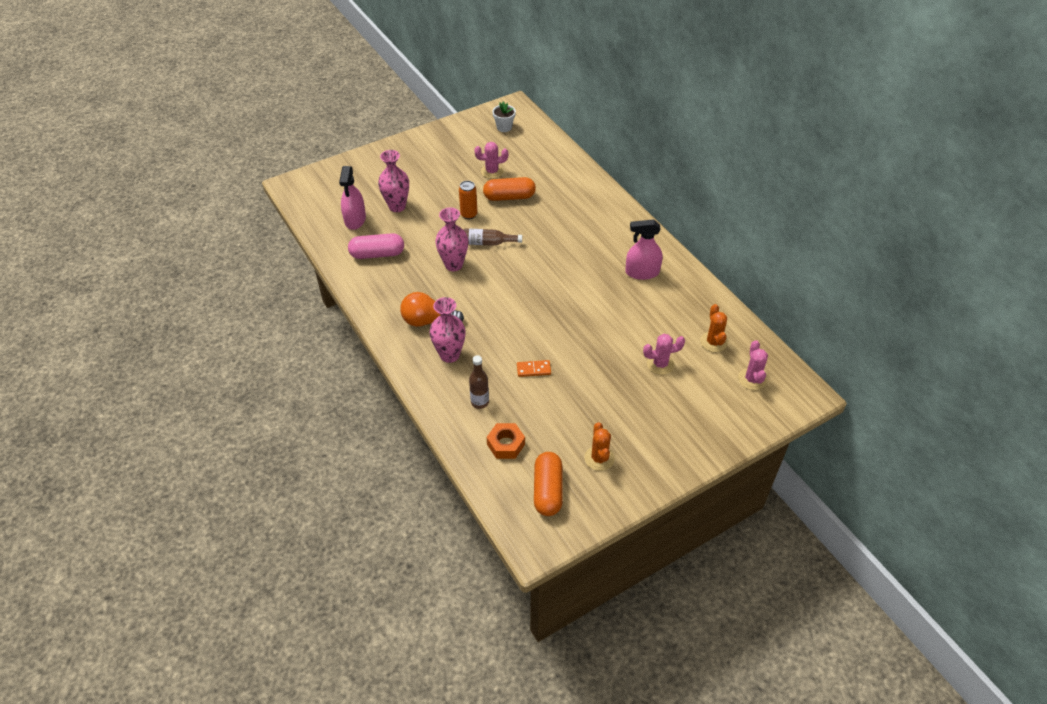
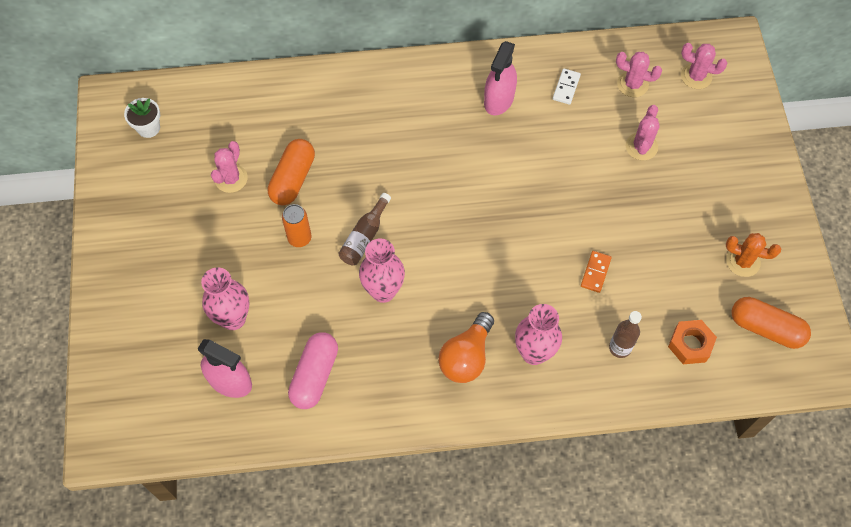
camera: 65 degrees left, 15 degrees up
(680, 305) = (566, 87): none -> white domino
(713, 342) = (632, 84): orange cactus -> pink cactus

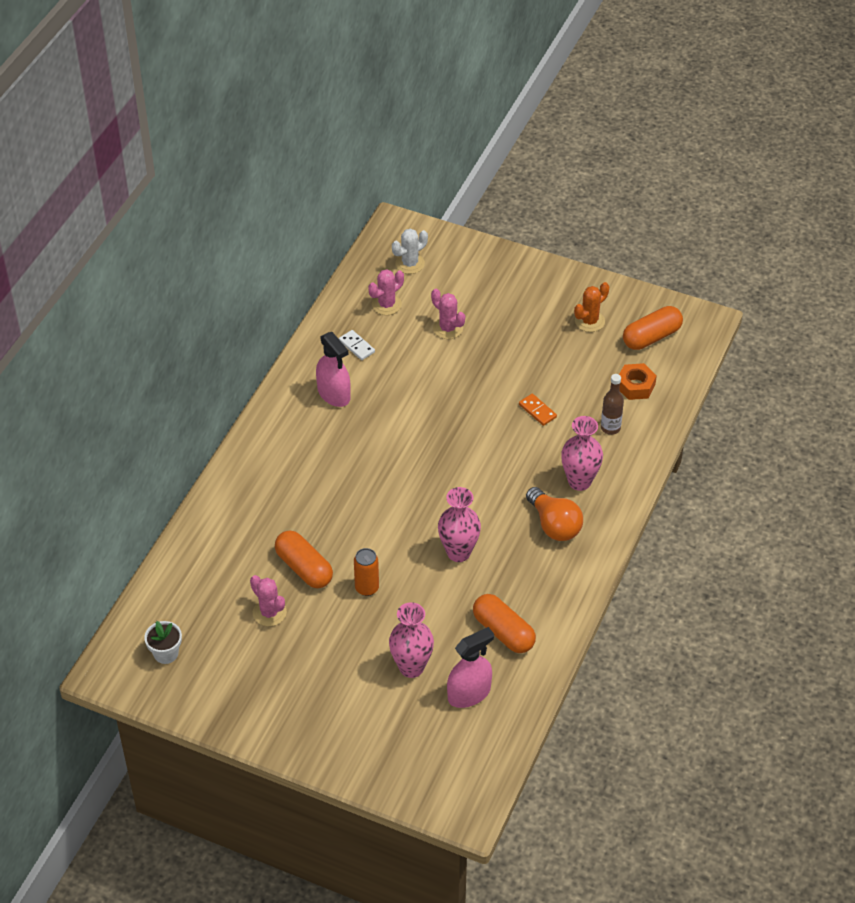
camera: 60 degrees left, 15 degrees down
(314, 375) = (503, 632): pink capsule -> orange capsule
(364, 237) = (398, 542): brown bottle -> none
(696, 76) = (410, 264): pink cactus -> white cactus

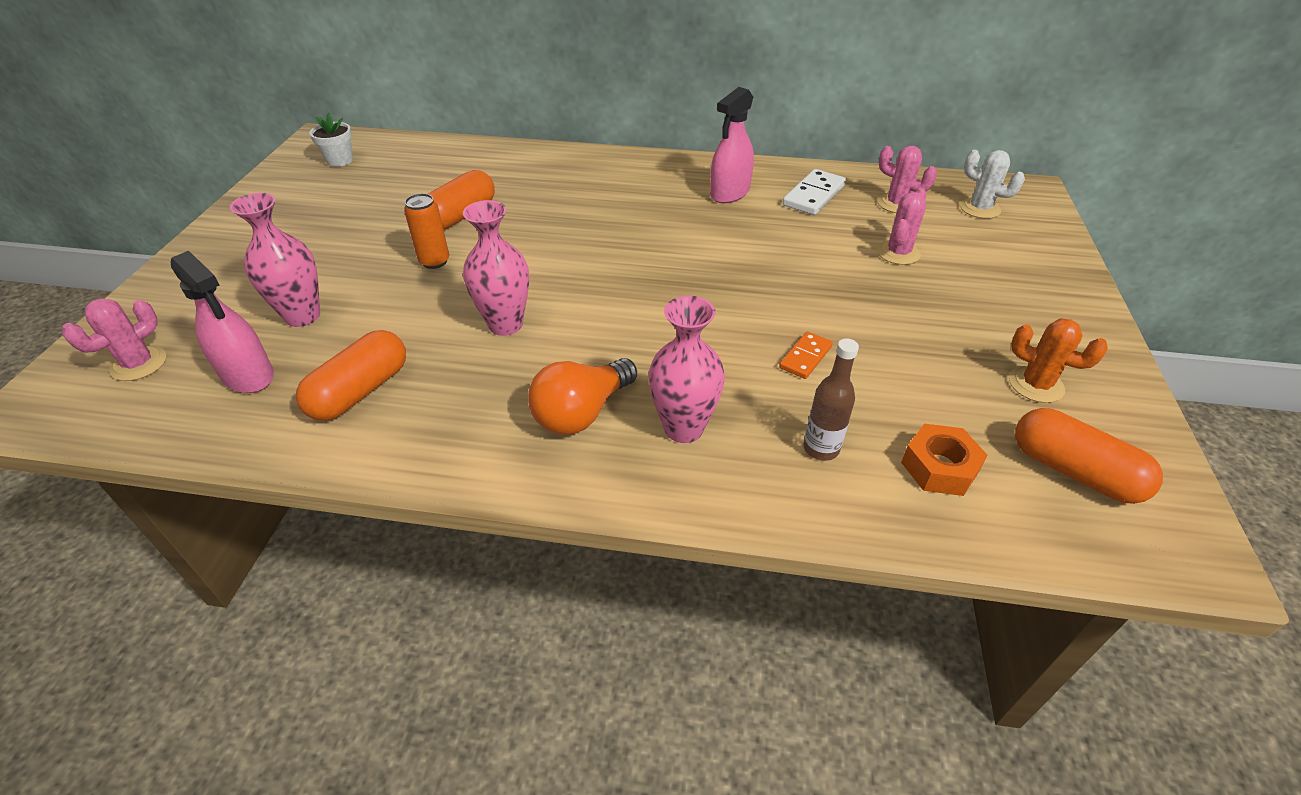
camera: 75 degrees right, 5 degrees down
(269, 612) = (394, 205): pink cactus -> pink cactus (139, 364)
(356, 346) = (813, 195): white domino -> white domino, size x1.58

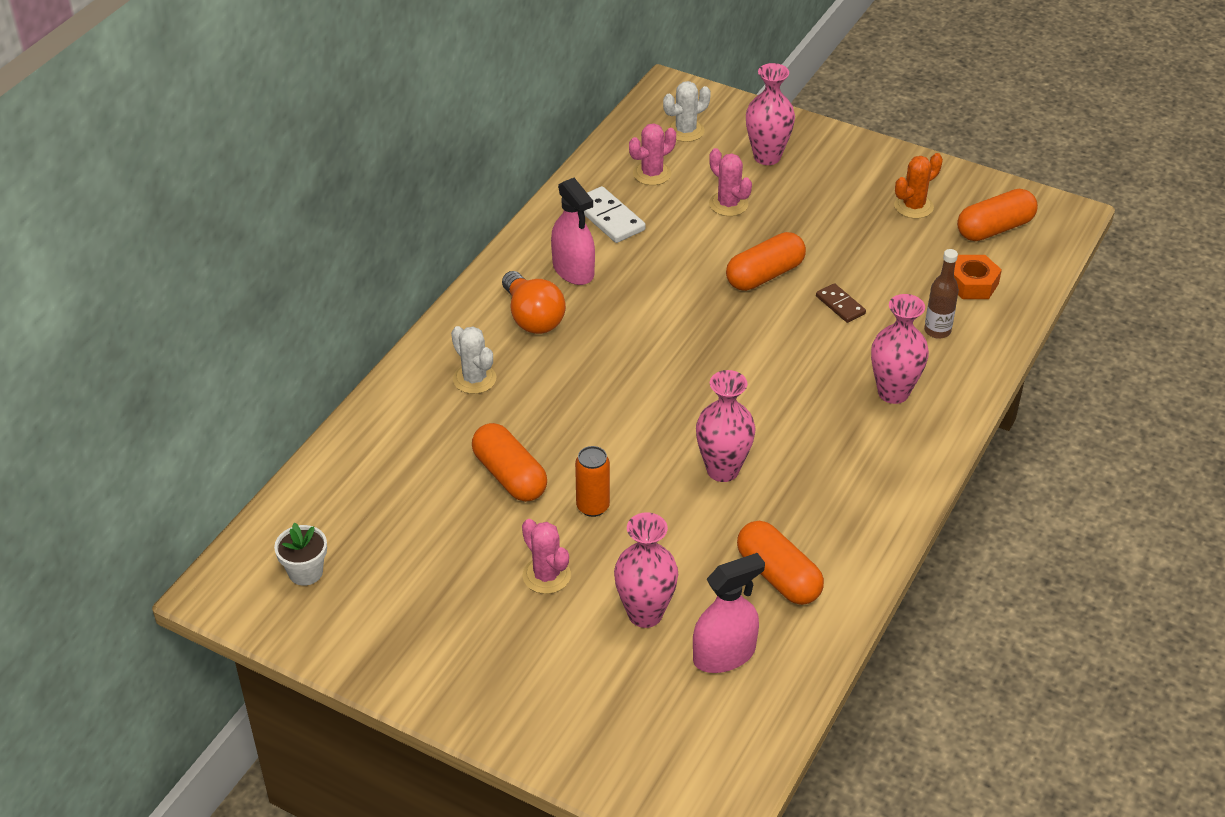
camera: 70 degrees left, 0 degrees up
(139, 364) = (673, 740): pink cactus -> pink cactus (546, 575)
(567, 178) = (474, 379): none -> white cactus
(582, 413) = (856, 444): orange light bulb -> orange light bulb (532, 318)
(805, 357) = (840, 305): orange domino -> brown domino
(811, 296) = (765, 275): none -> orange capsule
(998, 262) = (767, 157): none -> pink vase

